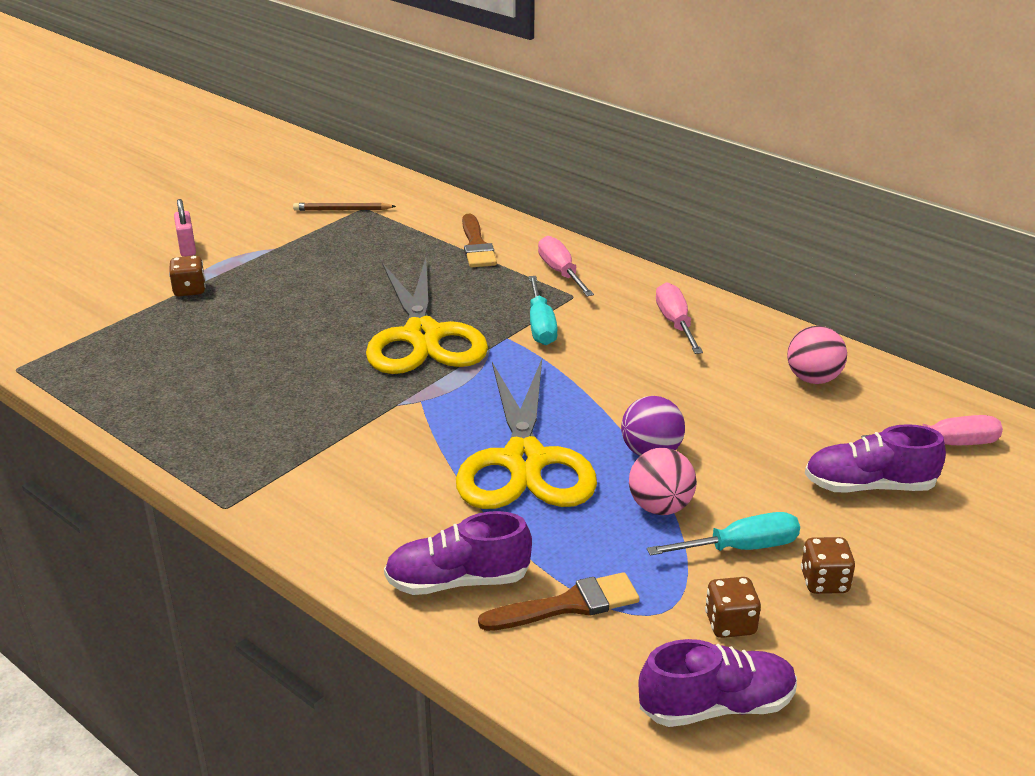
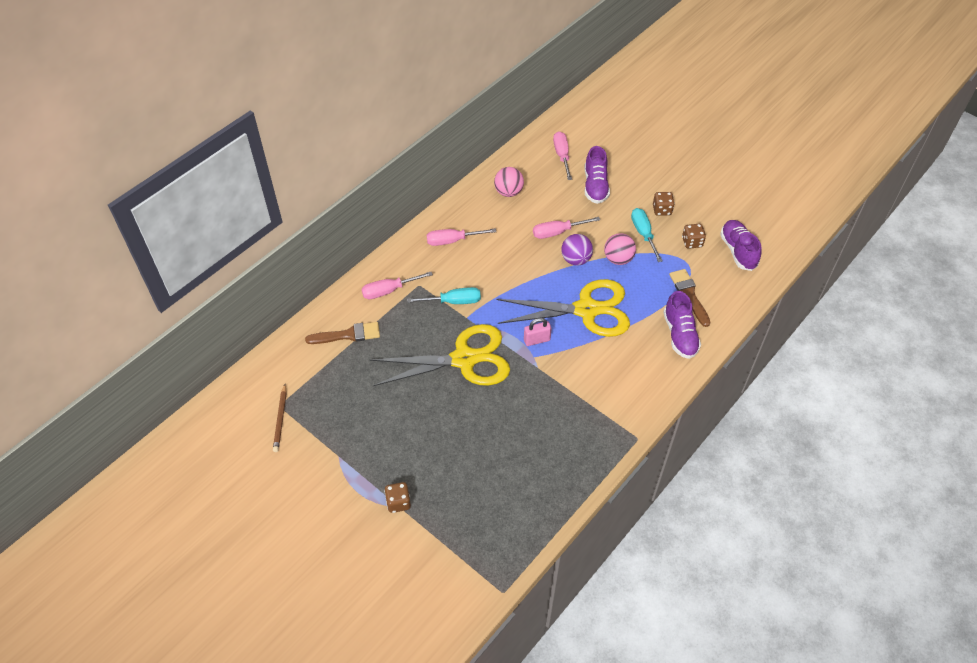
camera: 90 degrees left, 20 degrees up
(187, 248) = (332, 517): pink padlock -> pink padlock (537, 340)
(720, 433) = (558, 232): none -> pink screwdriver

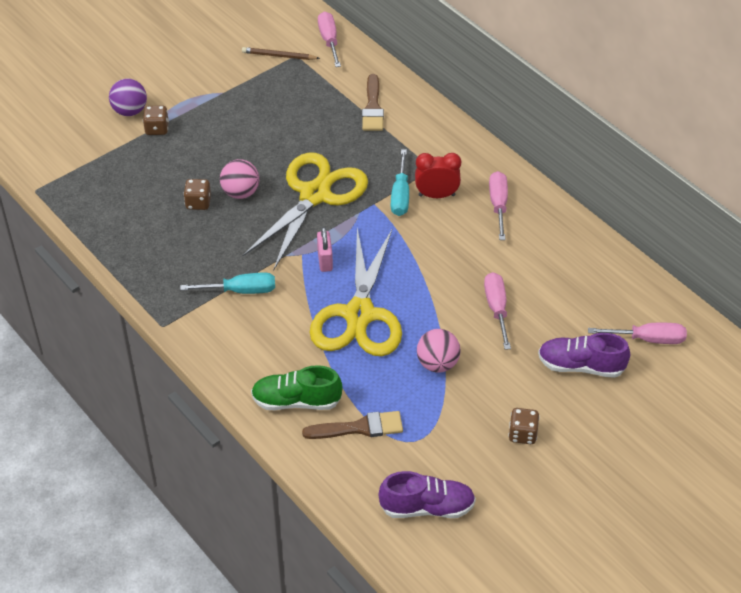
camera: 100 degrees right, 5 degrees down
(389, 290) = (429, 143): pink screwdriver -> pink screwdriver (329, 41)
(449, 279) = (436, 195): none -> red clock
(464, 359) = (315, 195): yellow scissors -> yellow scissors turned 150 degrees counterclockwise
(508, 192) = (579, 270): pink ball -> pink ball (240, 193)
(576, 259) = (445, 319): purple ball -> purple ball (130, 111)
(643, 234) = (478, 402): turquoise screwdriver -> turquoise screwdriver (240, 291)
(680, 335) = (296, 401): purple shoe -> green shoe
(692, 242) = (453, 455): brown dice -> brown dice (198, 203)

